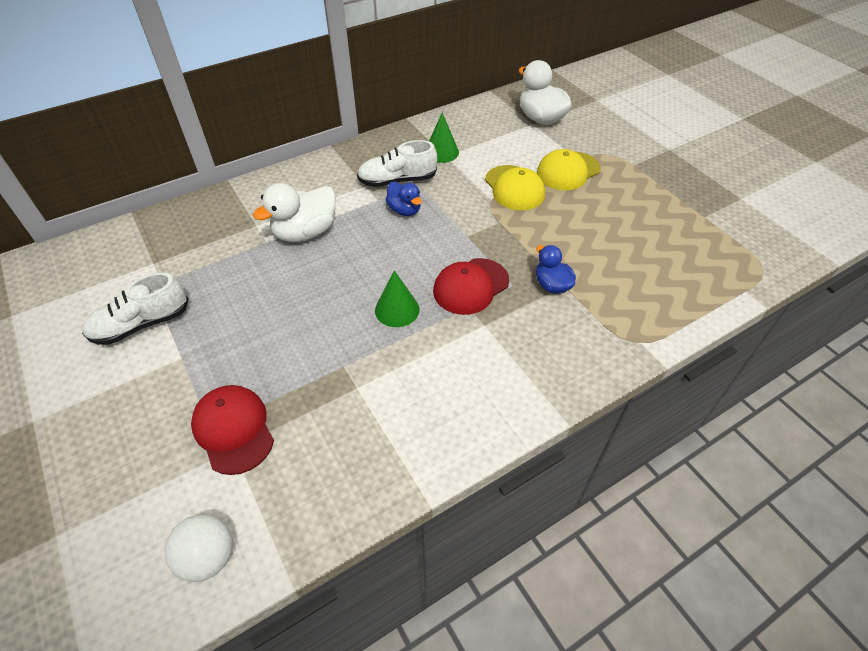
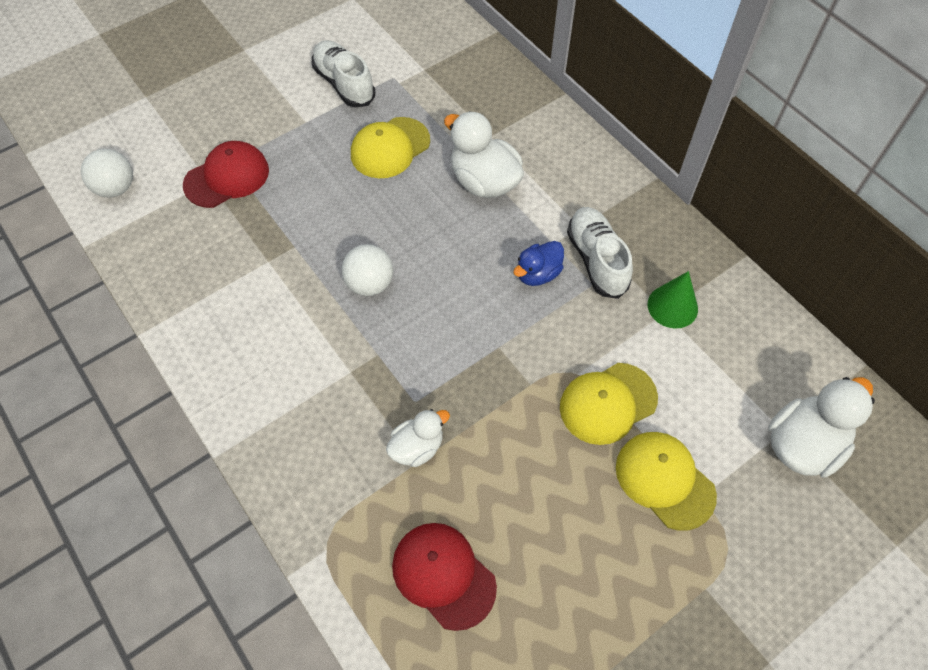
camera: 85 degrees right, 10 degrees up
(244, 291) = (390, 148): none -> yellow cap
(397, 310) = (370, 284): green cone -> white ball
(470, 286) = (410, 355): red cap -> red cap (443, 575)
(552, 285) = (417, 447): blue duck -> white duck

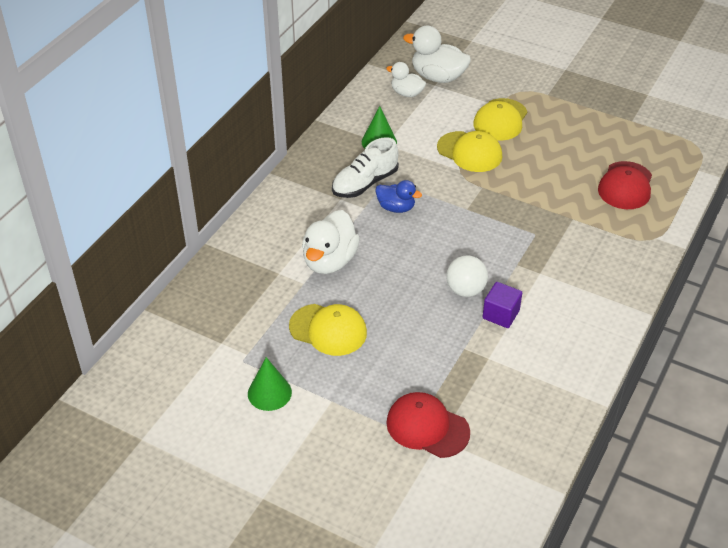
camera: 115 degrees left, 15 degrees down
(116, 188) = (492, 506): white ball -> none
(315, 300) = (501, 314): none -> purple cube
(344, 84) = (269, 393): white shoe -> green cone
(417, 447) = (564, 222): white duck -> white duck (407, 93)

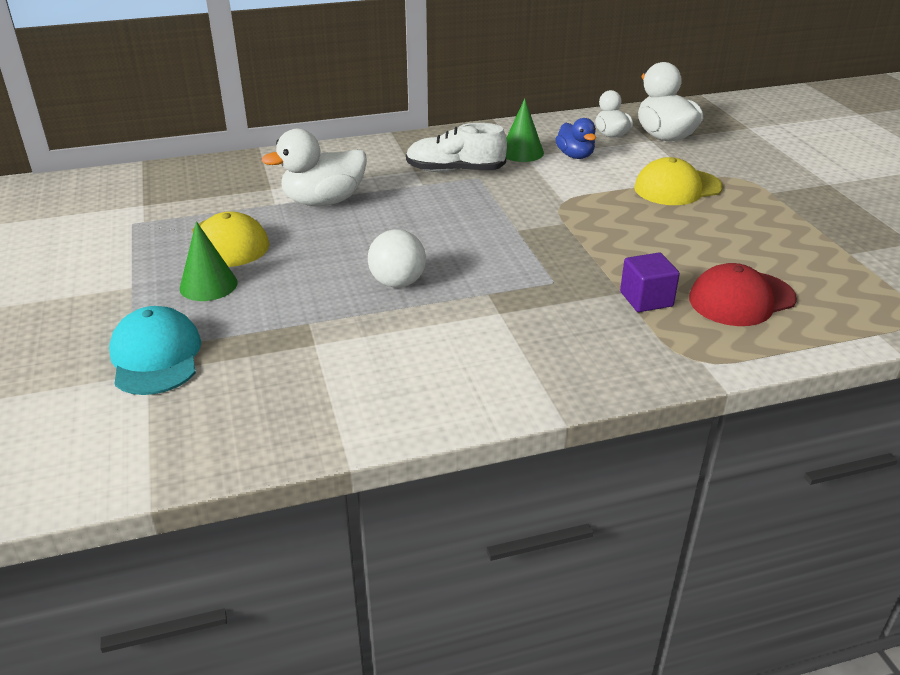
camera: 45 degrees right, 10 degrees down
(269, 393) = (104, 253): green cone -> green cone (208, 285)
(396, 207) = (450, 197): blue duck -> blue duck (575, 156)
(427, 427) = (156, 356): red cap -> turquoise cap
(469, 152) = (599, 194): yellow cap -> none
(501, 314) = (394, 320): purple cube -> purple cube (646, 299)

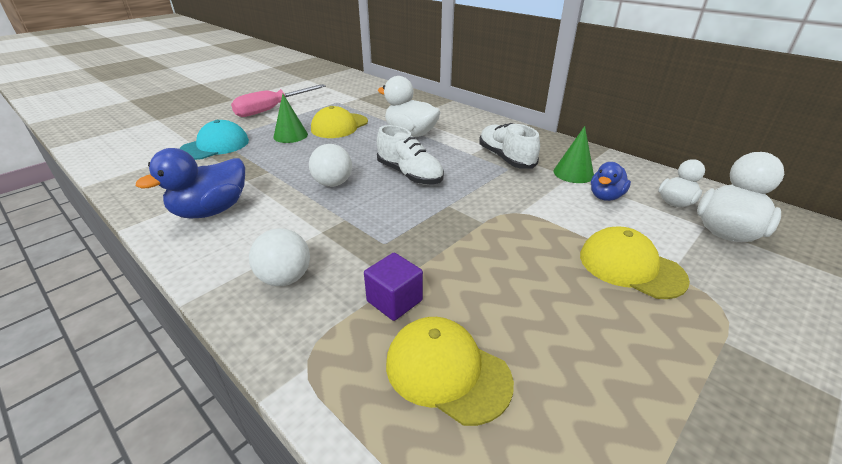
camera: 60 degrees right, 0 degrees up
(72, 283) = (272, 109): none -> pink screwdriver
(374, 382) = (211, 211): none -> blue duck
(430, 231) = (409, 174): none -> white shoe
(569, 350) = (285, 278): none -> white ball
(741, 299) = (447, 371): red cap -> yellow cap

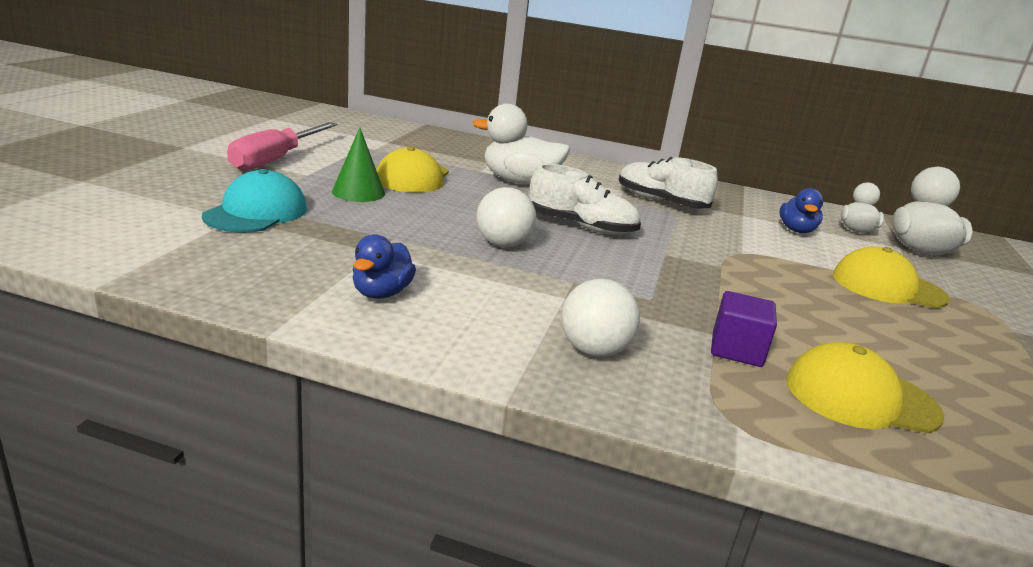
camera: 30 degrees left, 10 degrees down
(211, 211) = (381, 293): blue duck -> blue duck, size x0.61
(573, 173) = (743, 211): green cone -> none

